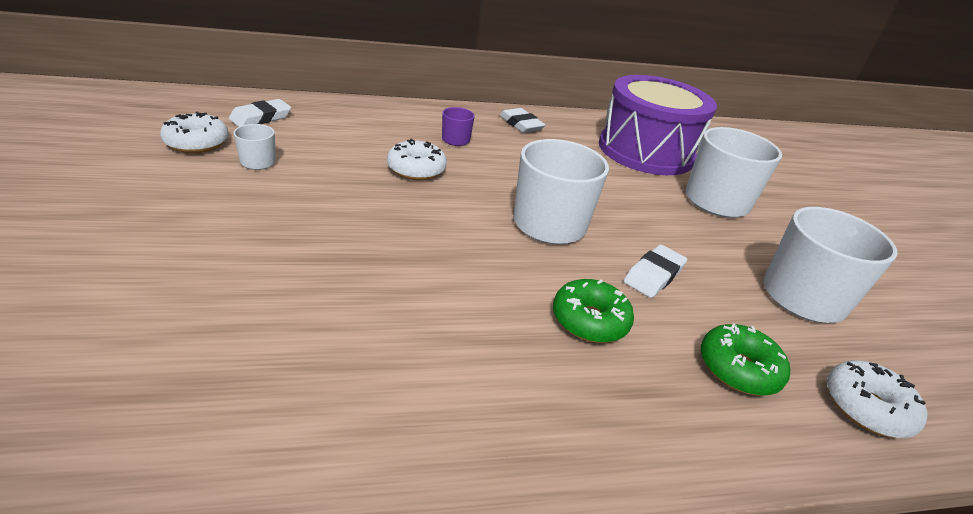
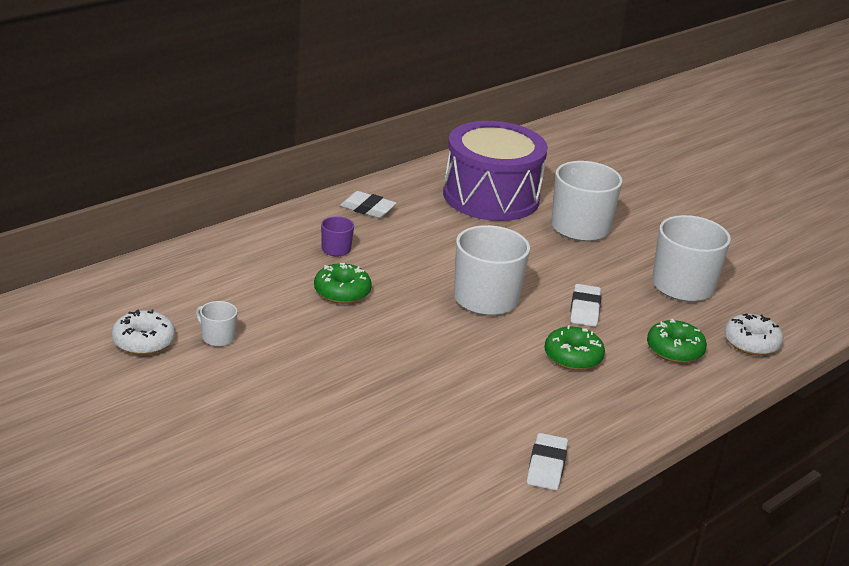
camera: 30 degrees left, 5 degrees down
(261, 118) = (152, 295): white eraser -> white eraser (546, 466)
(416, 169) = (342, 292): white donut -> green donut

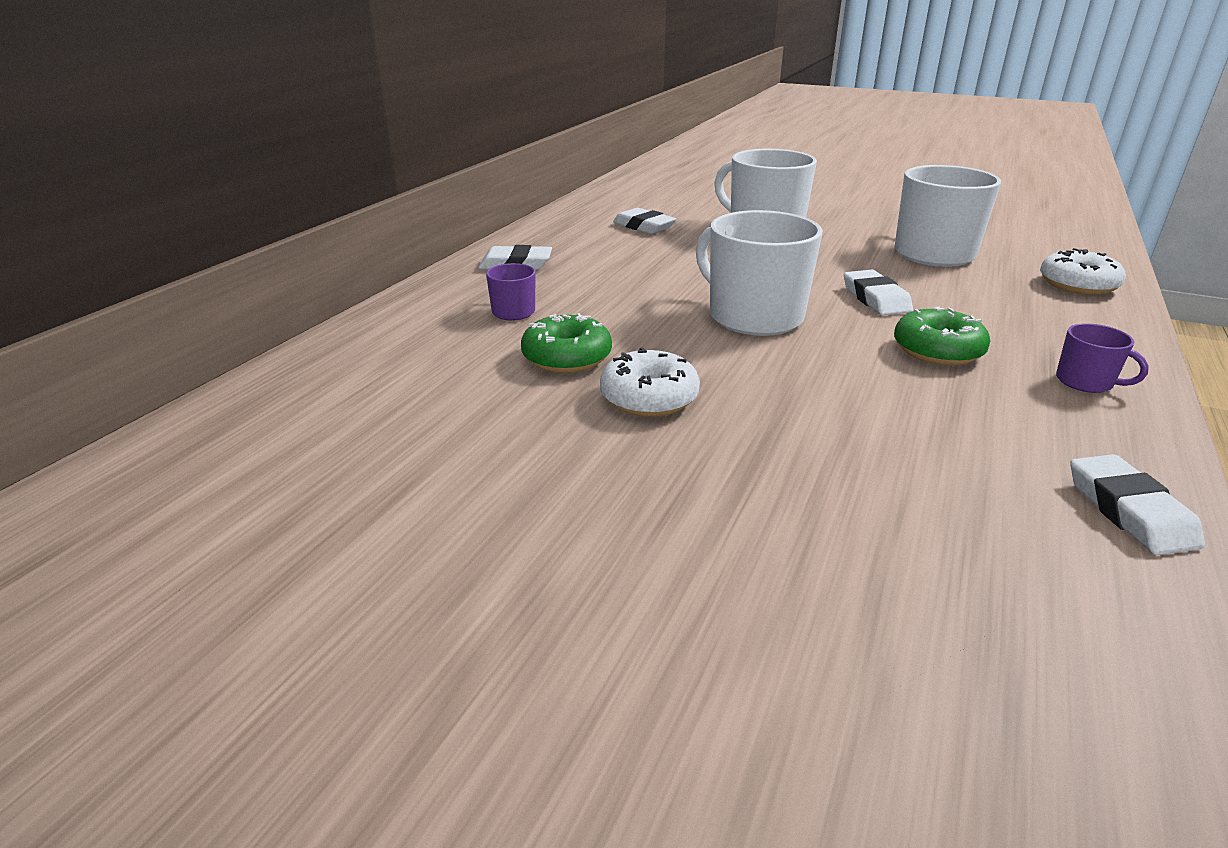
camera: 20 degrees left, 0 degrees up
(143, 342) = (278, 531): white donut -> white donut (649, 398)
(217, 337) = (419, 478): white mug -> none
(491, 196) = (644, 226): purple drum -> white eraser
(636, 404) = (1085, 382): none -> purple mug
(674, 350) = (1024, 312): green donut -> none

